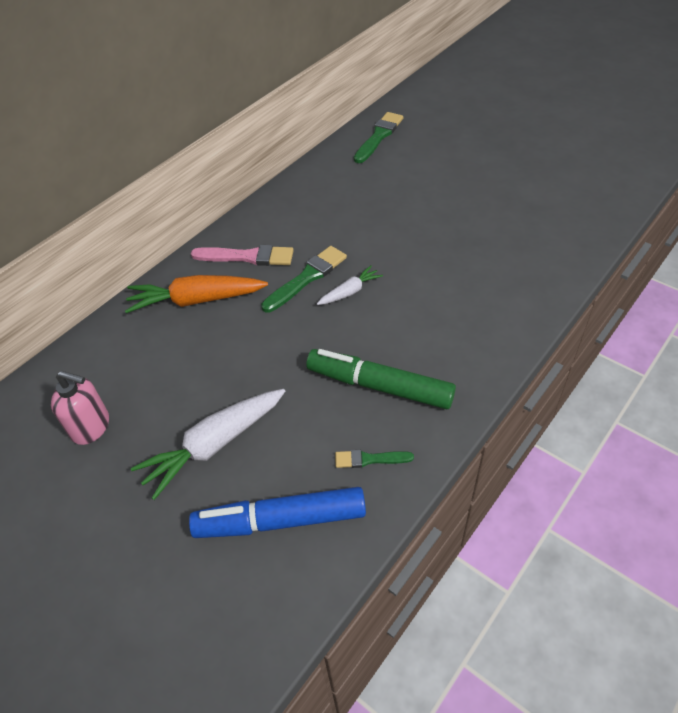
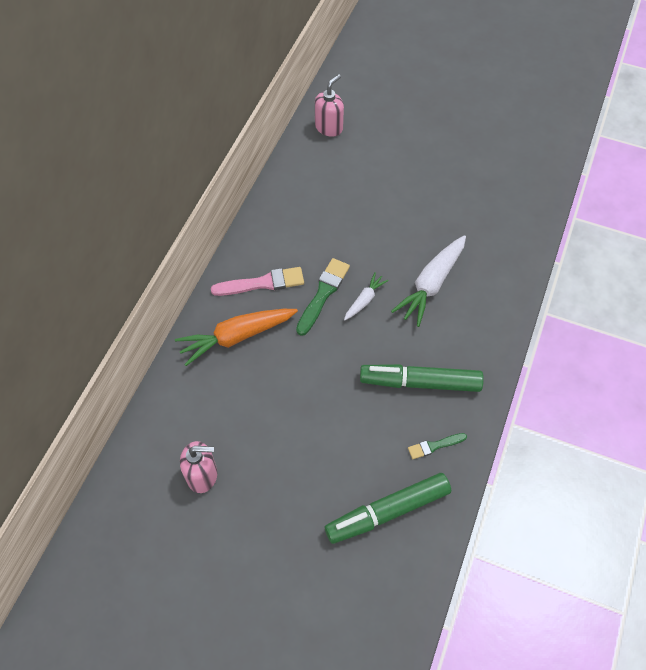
camera: 20 degrees left, 10 degrees up
(213, 445) = (311, 465): white carrot -> white carrot (431, 285)
(281, 520) = (388, 511): blue marker -> green marker
(379, 136) = (329, 127): green brush -> pink soap dispenser

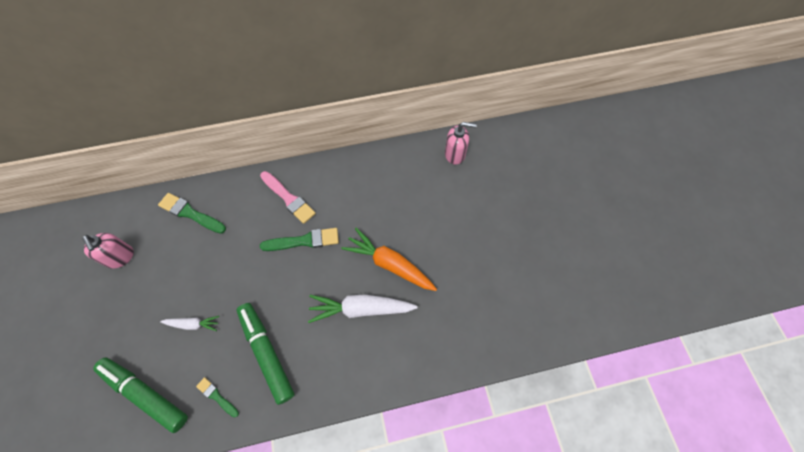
camera: 55 degrees right, 5 degrees up
(203, 381) = (190, 213): none -> green brush
(236, 337) = (235, 210): orange carrot -> orange carrot (389, 264)
(364, 300) = (316, 271): white carrot -> white carrot (193, 324)

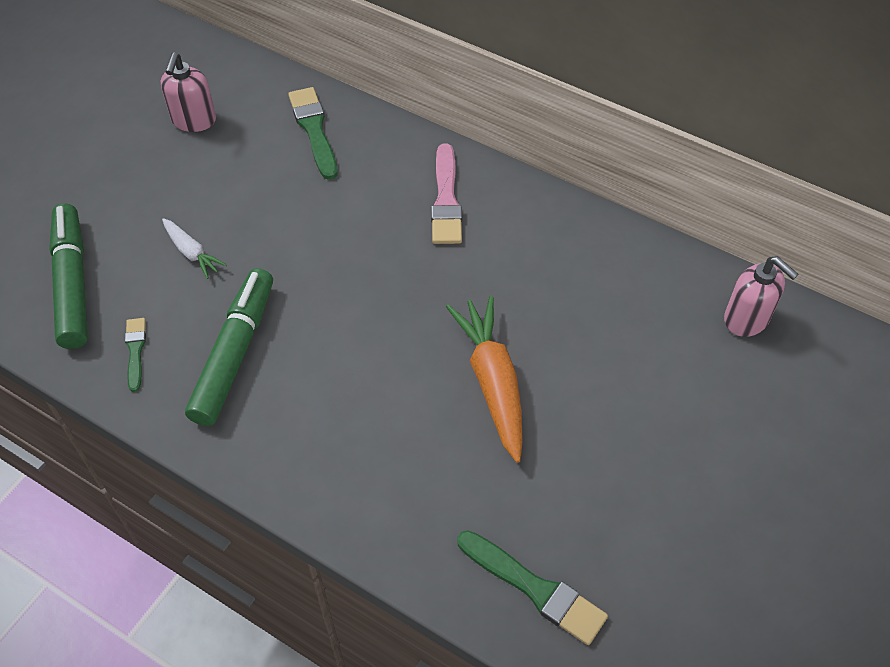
camera: 45 degrees right, 10 degrees down
(304, 241) = (412, 264): green brush -> green brush (534, 588)
(360, 309) = (396, 402): white carrot -> none

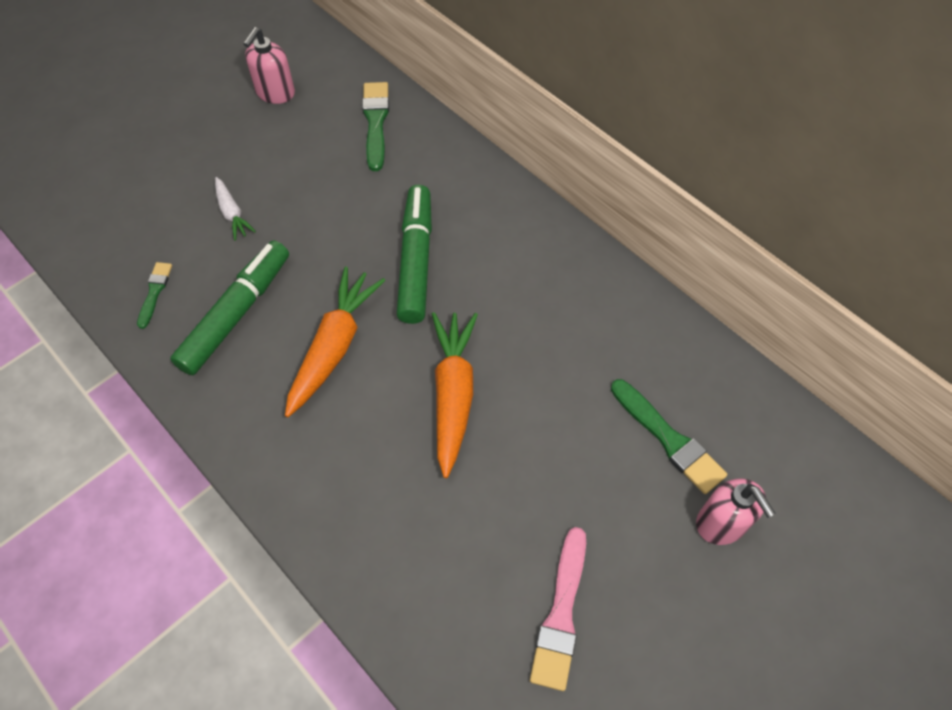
camera: 15 degrees right, 5 degrees up
(73, 283) = (124, 219): green marker -> green marker (416, 261)
(352, 362) = (334, 346): none -> orange carrot
(446, 200) = (470, 212): pink brush -> pink brush (561, 614)
(534, 588) = (423, 601): green brush -> green brush (668, 439)
(746, 319) = (714, 390): pink soap dispenser -> pink soap dispenser (721, 523)

